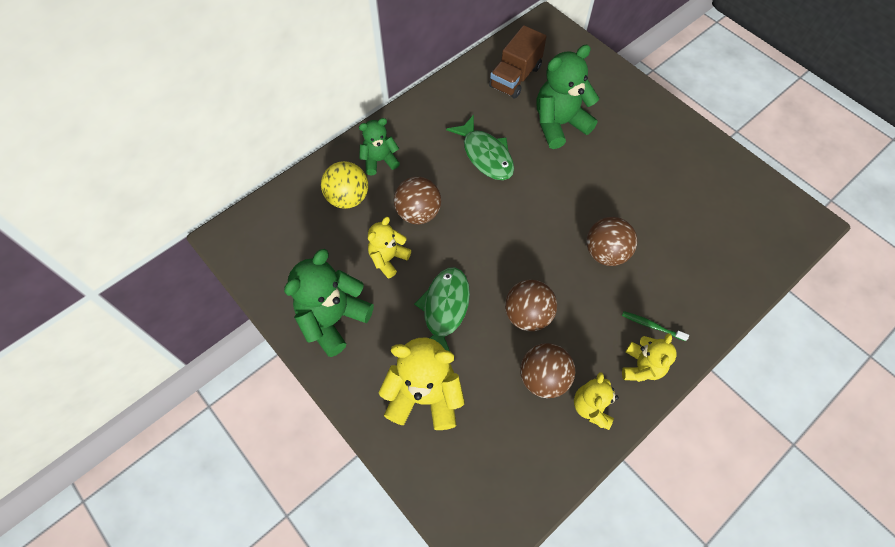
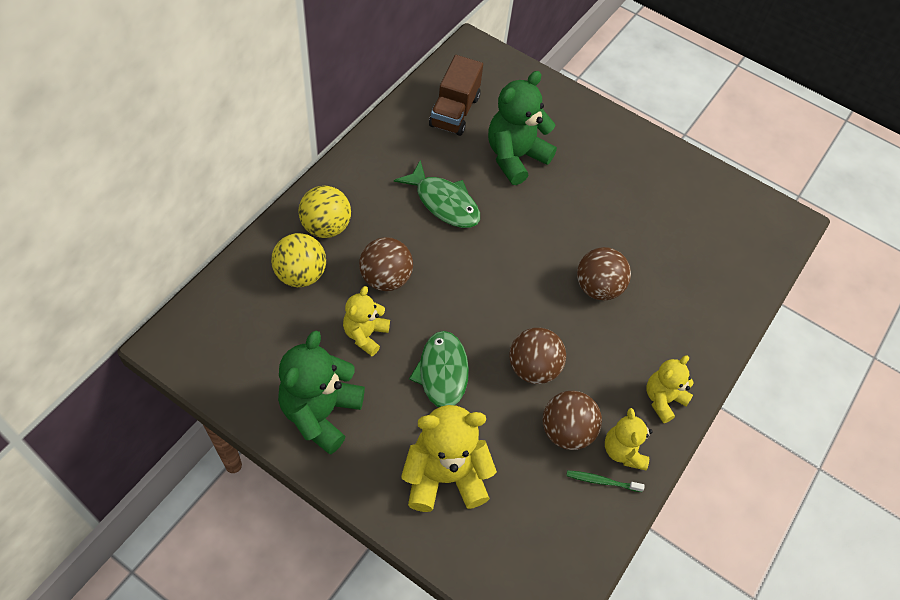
camera: 20 degrees left, 5 degrees down
(379, 160) = (326, 227): green teddy bear -> yellow ball
(641, 367) = (663, 399): yellow teddy bear -> yellow teddy bear turned 135 degrees counterclockwise
(652, 326) = (663, 355): green toothbrush -> green toothbrush (602, 481)

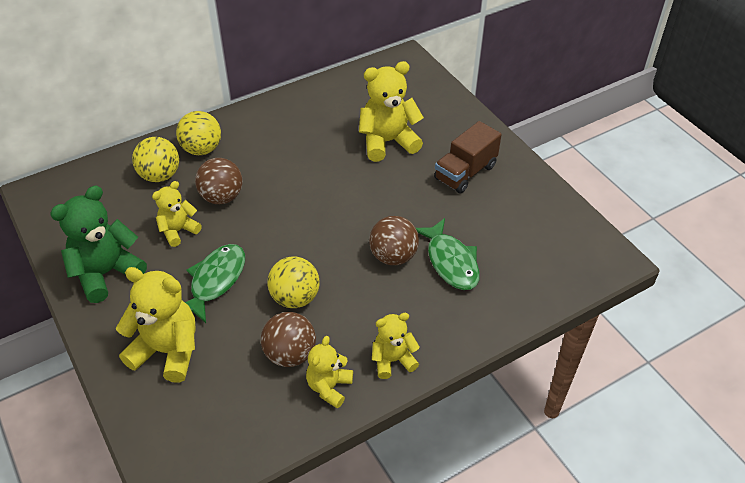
camera: 30 degrees right, 10 degrees down
(444, 203) = (305, 158): green fish -> green fish (451, 262)
(454, 111) = (359, 97): brown truck -> brown truck (465, 172)
(515, 157) = (387, 142): green teddy bear -> yellow teddy bear
(533, 368) = (295, 298): brown ball -> yellow ball
(602, 481) = (294, 403): green toothbrush -> none

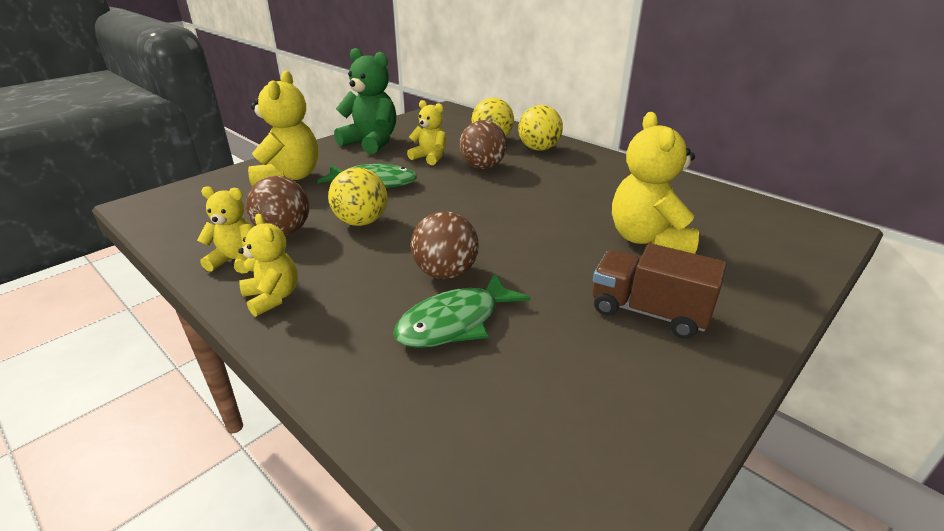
camera: 75 degrees right, 15 degrees down
(387, 142) = (648, 239): yellow teddy bear -> yellow teddy bear turned 150 degrees counterclockwise

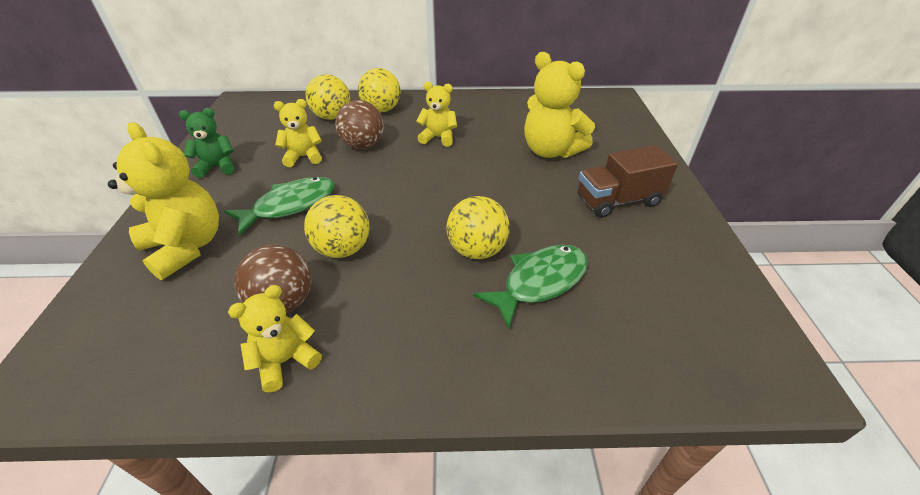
camera: 45 degrees left, 10 degrees up
(272, 297) = (383, 365): yellow teddy bear -> yellow teddy bear (438, 138)
(371, 143) = (217, 167): green teddy bear -> green teddy bear, size x0.59
(445, 273) = (477, 250): brown ball -> yellow ball
(455, 322) = (540, 282): green fish -> green fish turned 135 degrees counterclockwise

